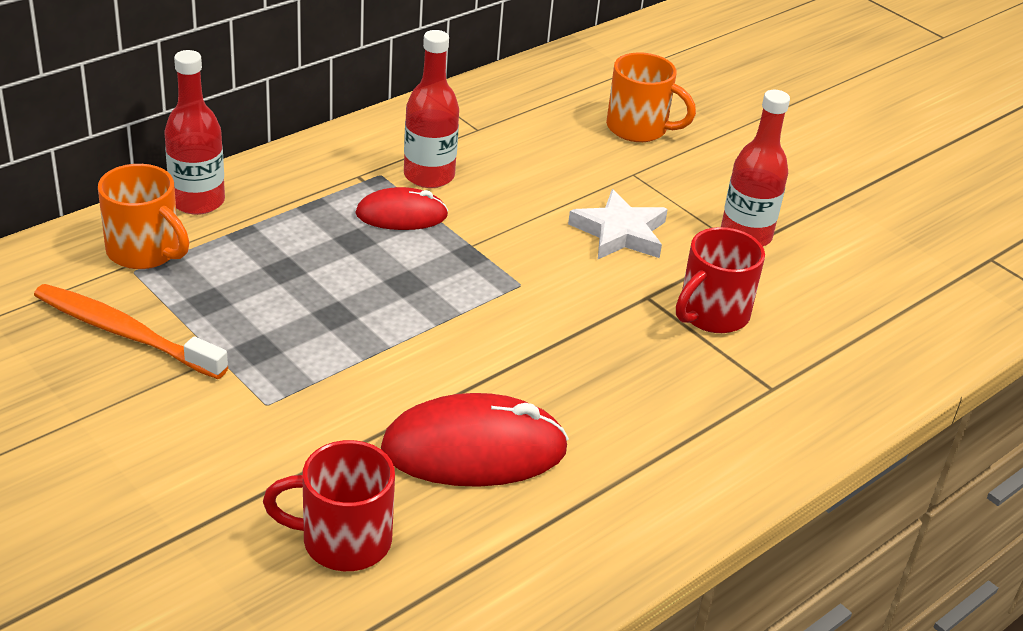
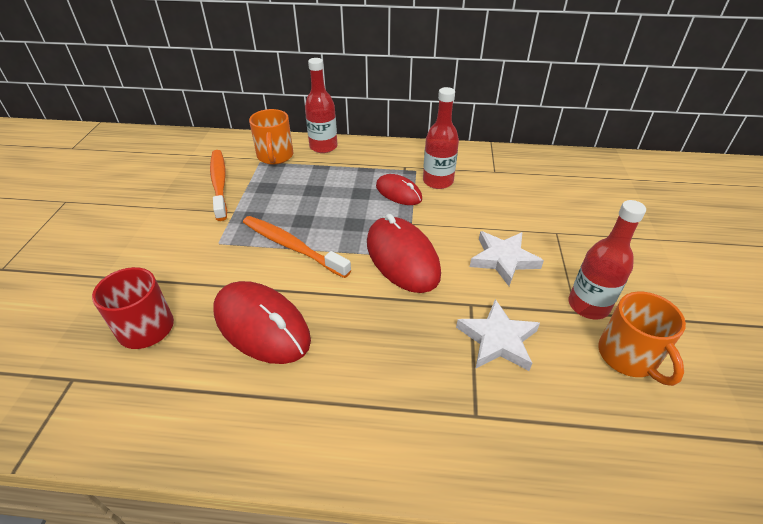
camera: 50 degrees right, 5 degrees up
(372, 352) = (292, 246): none -> orange toothbrush
(517, 289) = (402, 257): none -> red mouse
(639, 128) = (593, 211): orange mug -> orange mug (628, 357)
(711, 314) = (497, 340): red mug -> white star

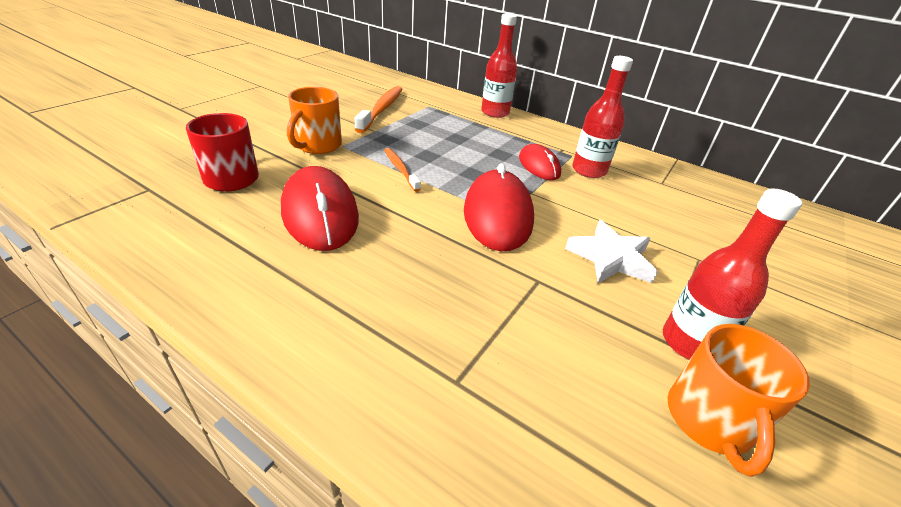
camera: 25 degrees right, 5 degrees down
(275, 156) = (445, 106): orange mug -> orange mug (317, 146)
(292, 246) = (400, 169): orange toothbrush -> orange toothbrush, size x0.59
(497, 340) = (543, 324): white star -> none

